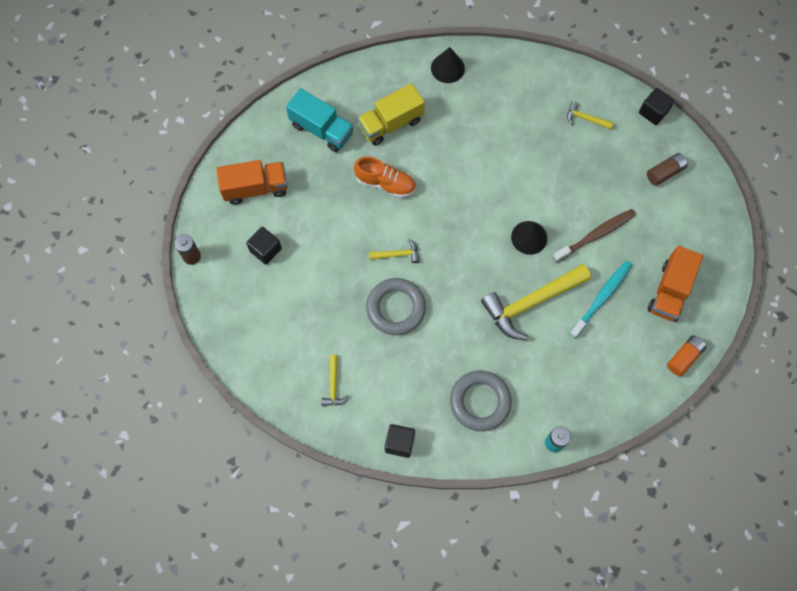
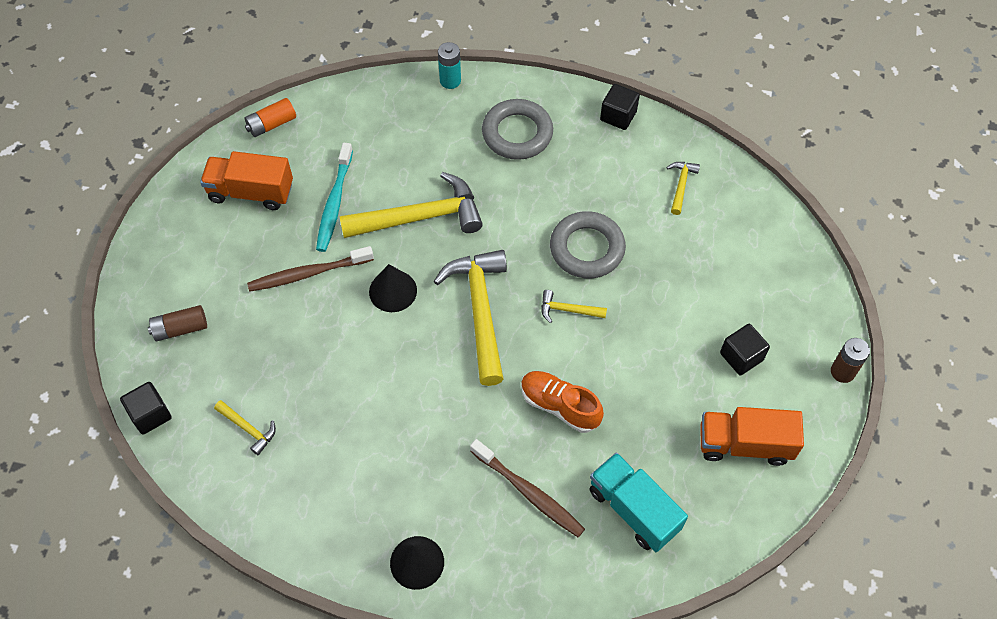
camera: 165 degrees left, 10 degrees down
(391, 123) = (529, 493): yellow truck -> brown toothbrush
(461, 237) = (480, 311): none -> yellow hammer
(601, 298) = (334, 203): turquoise toothbrush -> turquoise toothbrush turned 45 degrees counterclockwise
(669, 291) = (251, 192): orange truck -> orange truck turned 120 degrees counterclockwise

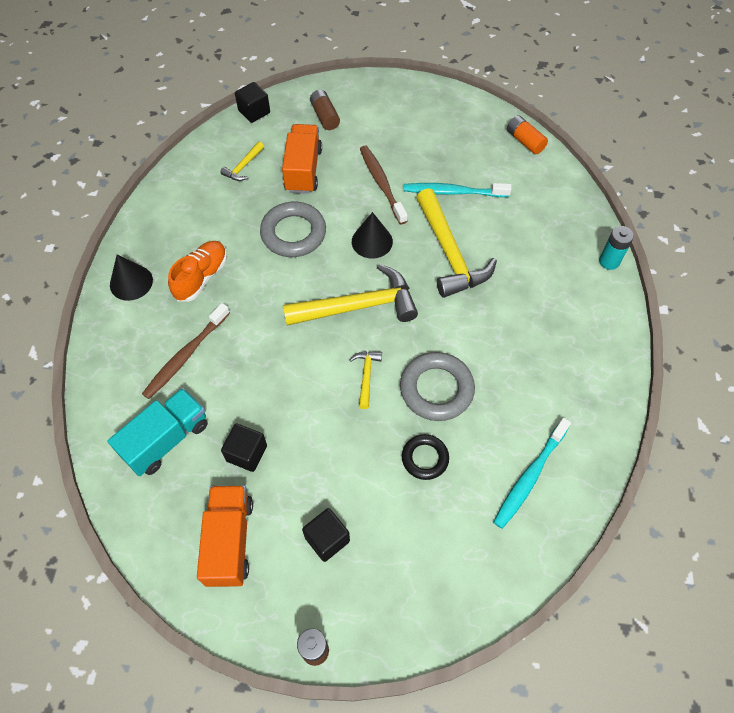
camera: 85 degrees right, 0 degrees up
(251, 192) = (454, 138): orange truck -> orange truck (303, 170)
(517, 133) = (560, 321): grey ring -> grey ring (293, 233)
(560, 406) = (267, 375): orange shoe -> orange shoe (201, 277)
(618, 116) = (606, 412): black cube -> black cube (247, 453)
(661, 267) = (425, 458): none -> black ring
(681, 185) = (529, 477): yellow hammer -> turquoise toothbrush

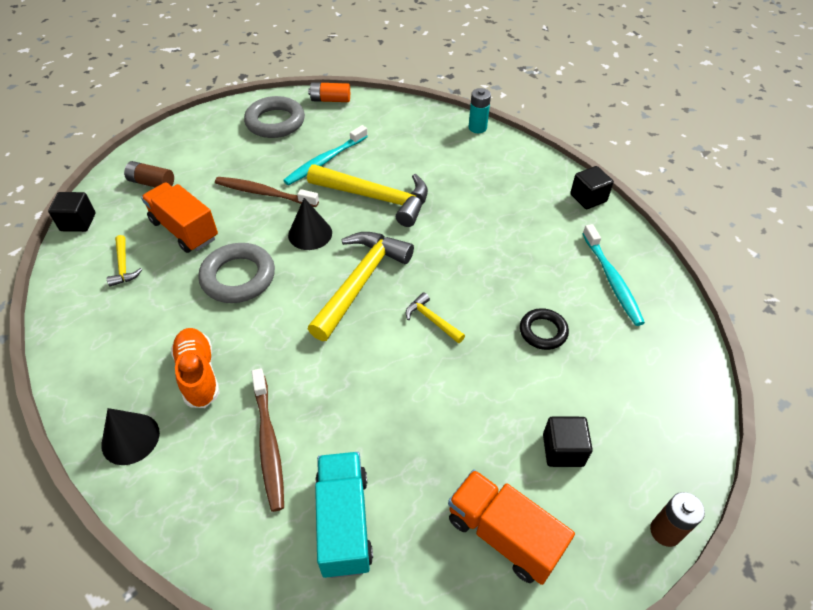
camera: 50 degrees left, 10 degrees down
(247, 453) = (423, 459): black cube -> black cube (588, 198)
(436, 389) = (488, 284): grey ring -> grey ring (275, 122)

